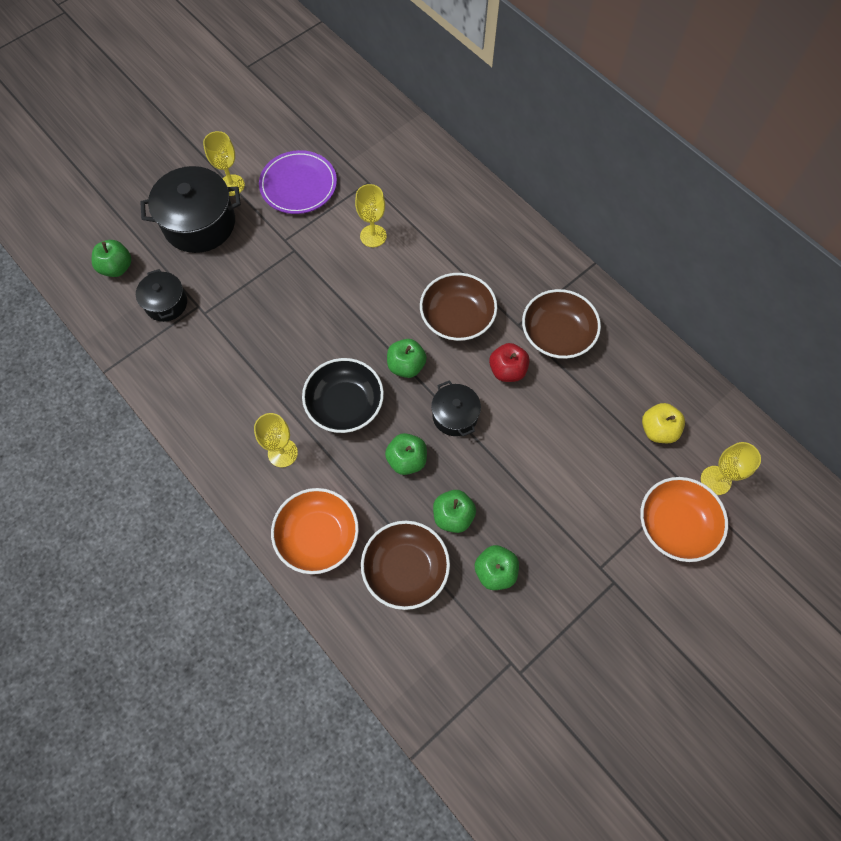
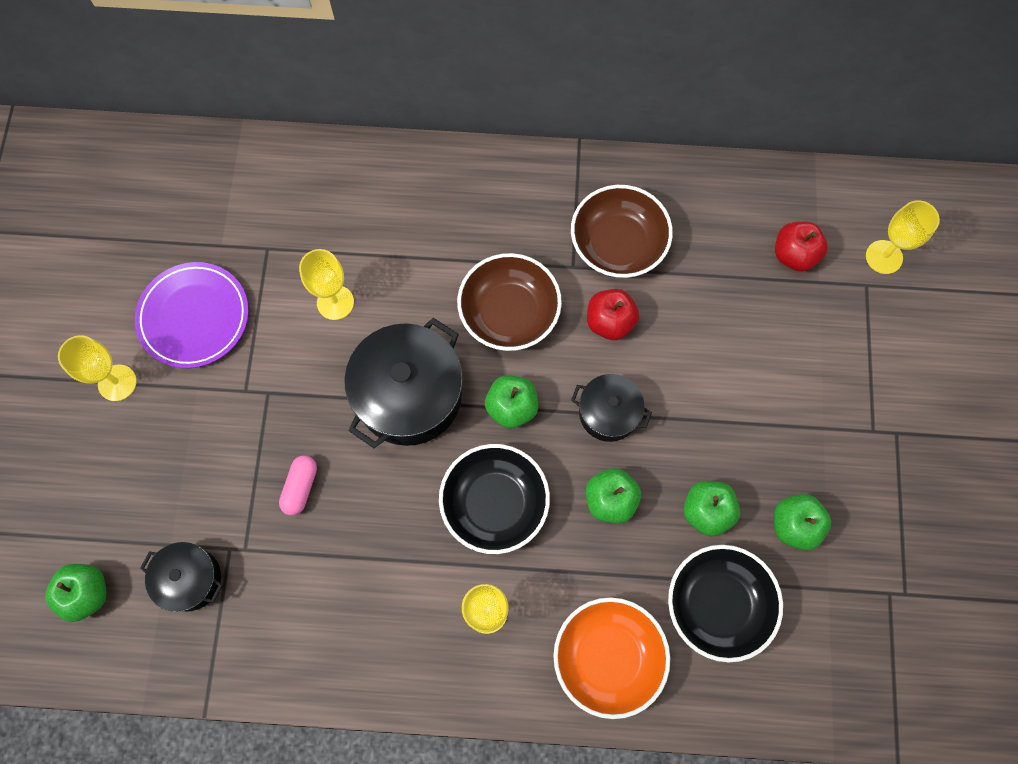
camera: 45 degrees left, 5 degrees up
(199, 223) = (128, 458): black pot -> black pot (409, 395)
(260, 308) = (300, 487): none -> pink capsule
(405, 569) = (718, 604): brown bowl -> black bowl
(658, 430) = (794, 255): yellow apple -> red apple
(675, 525) = (892, 330): orange bowl -> none

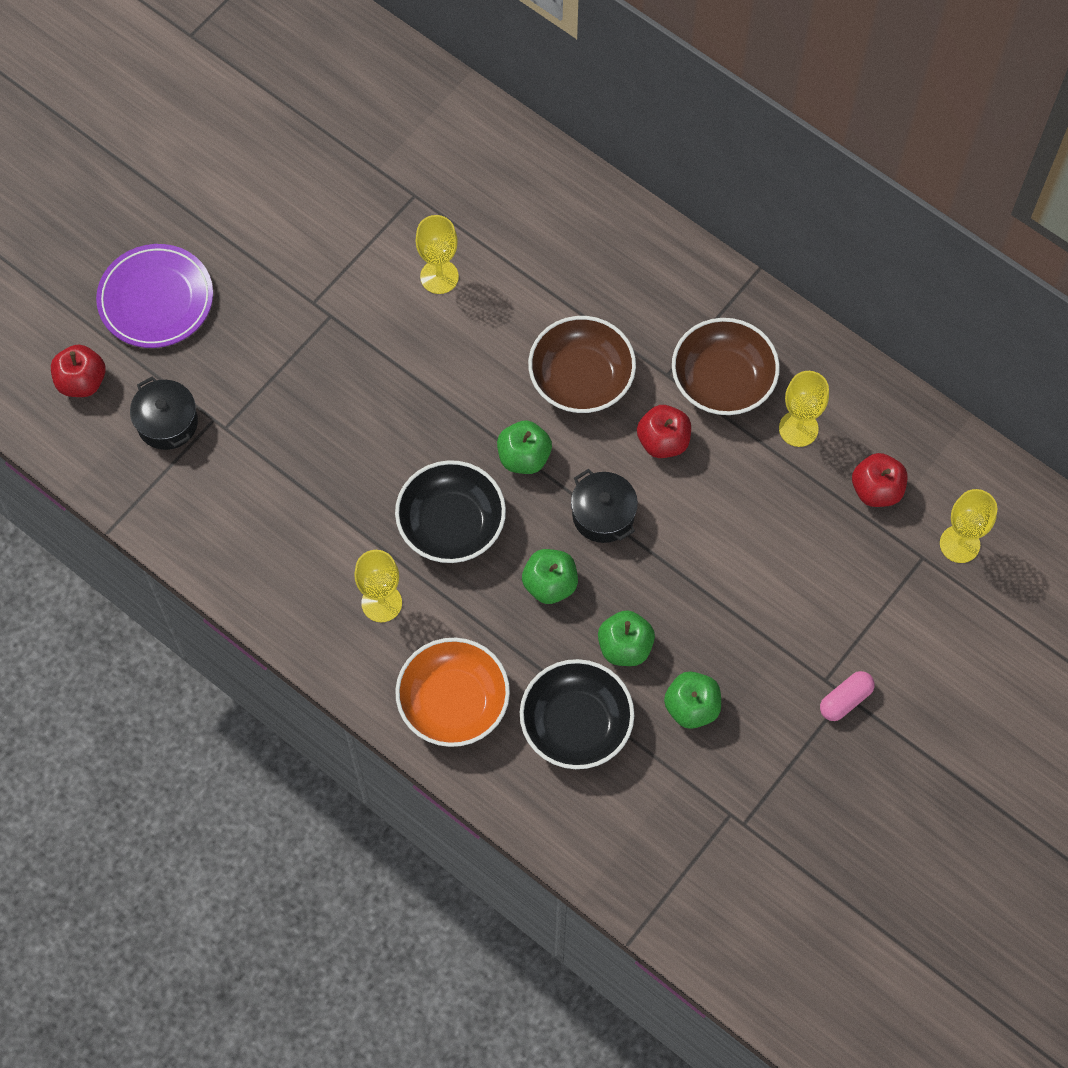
camera: 35 degrees right, 5 degrees down
(87, 593) = (82, 381): green apple -> red apple
(117, 383) = (215, 231): yellow goblet -> yellow goblet (798, 428)
(194, 317) = (314, 216): purple plate -> purple plate (156, 299)
(300, 487) = (303, 408): pink capsule -> pink capsule (845, 700)
(409, 395) = (445, 392): black pot -> none

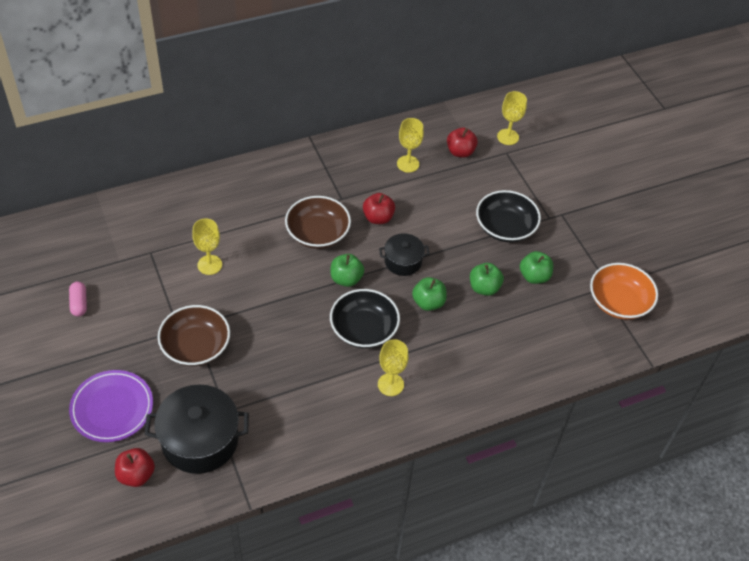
camera: 65 degrees left, 15 degrees down
(167, 423) = (200, 440): black pot -> black pot, size x1.78
(453, 702) = (471, 378): orange bowl -> orange bowl (619, 302)
(576, 724) = (516, 329): black bowl -> black bowl (505, 227)
(723, 380) = (361, 179): brown bowl -> brown bowl (196, 346)
(845, 700) = (564, 215): pink capsule -> pink capsule (79, 303)

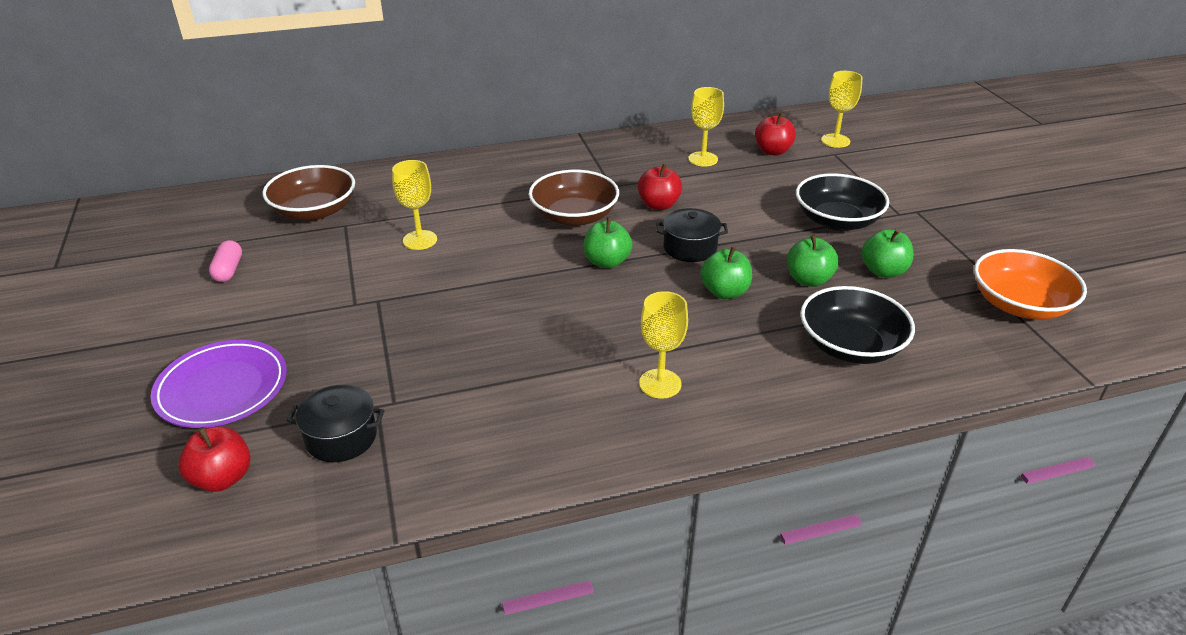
camera: 10 degrees right, 15 degrees down
(196, 346) = (373, 323): brown bowl -> brown bowl (314, 211)
(200, 440) = (341, 437): black pot -> black pot, size x0.56
(364, 329) = (625, 317): black bowl -> black bowl (850, 346)

